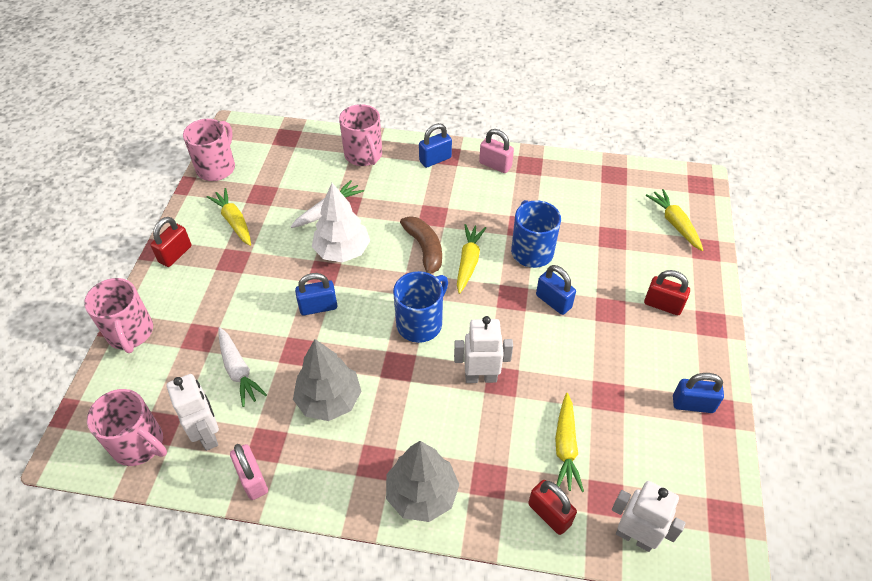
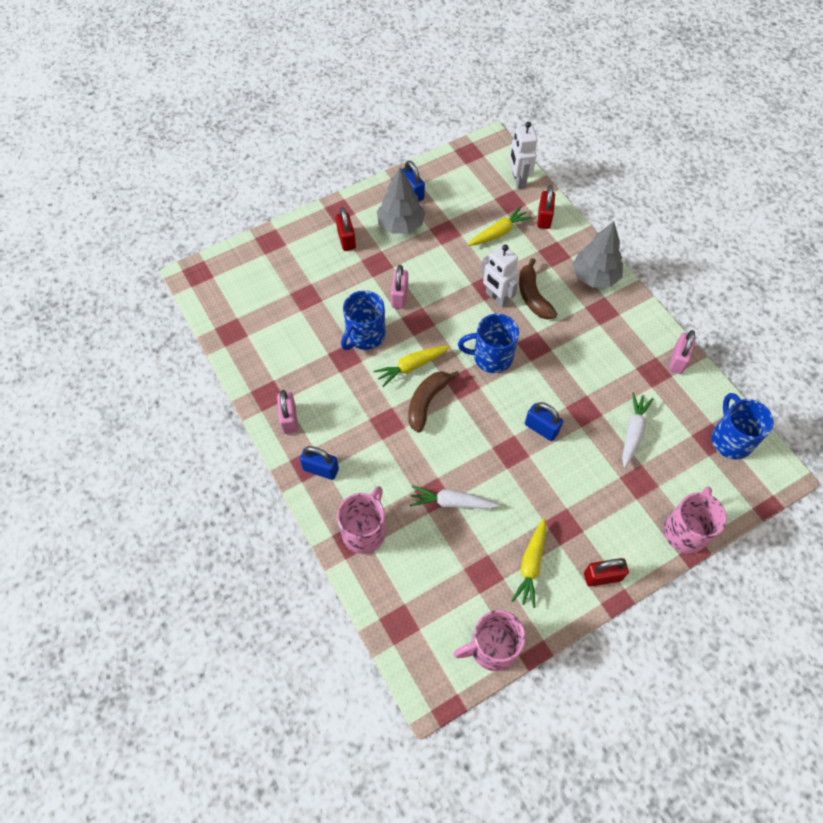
camera: 130 degrees left, 10 degrees up
(139, 444) = (730, 439): pink mug -> blue mug
(208, 434) = (684, 408): white robot -> none
(329, 400) = (595, 363): grey tree -> grey tree (401, 225)
(342, 251) = (480, 456): white tree -> none
(453, 410) = (533, 296): none -> brown banana
(553, 301) = (399, 296): blue padlock -> pink padlock
(675, 224) = (258, 268): yellow carrot -> none

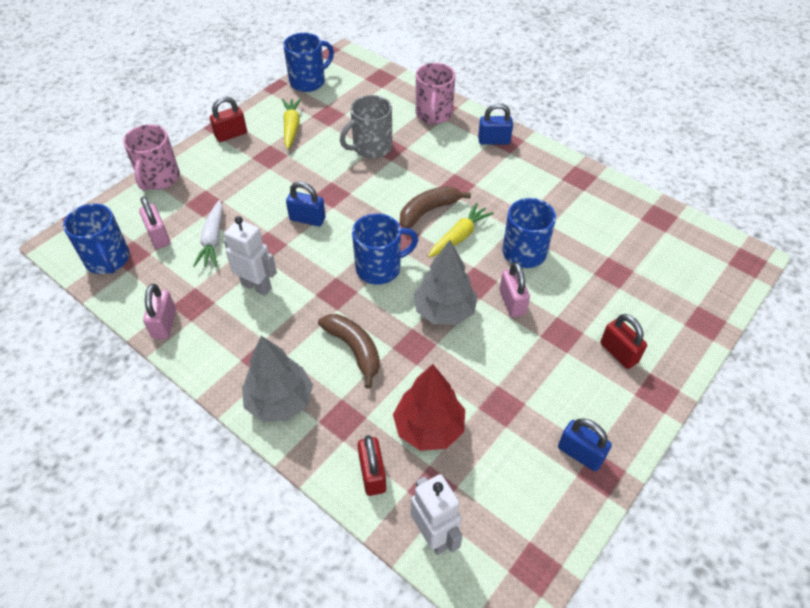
camera: 160 degrees right, 10 degrees down
(289, 419) = (546, 165): pink padlock -> pink padlock (159, 236)
(401, 225) = (565, 396): grey tree -> grey tree (444, 311)
(427, 402) = (428, 211): brown banana -> brown banana turned 135 degrees counterclockwise
(452, 502) = (371, 147): white carrot -> grey mug
(492, 648) = (308, 81): pink mug -> blue mug
(496, 298) = (398, 334): white robot -> white robot (257, 286)
(499, 232) = (429, 428): yellow carrot -> red tree

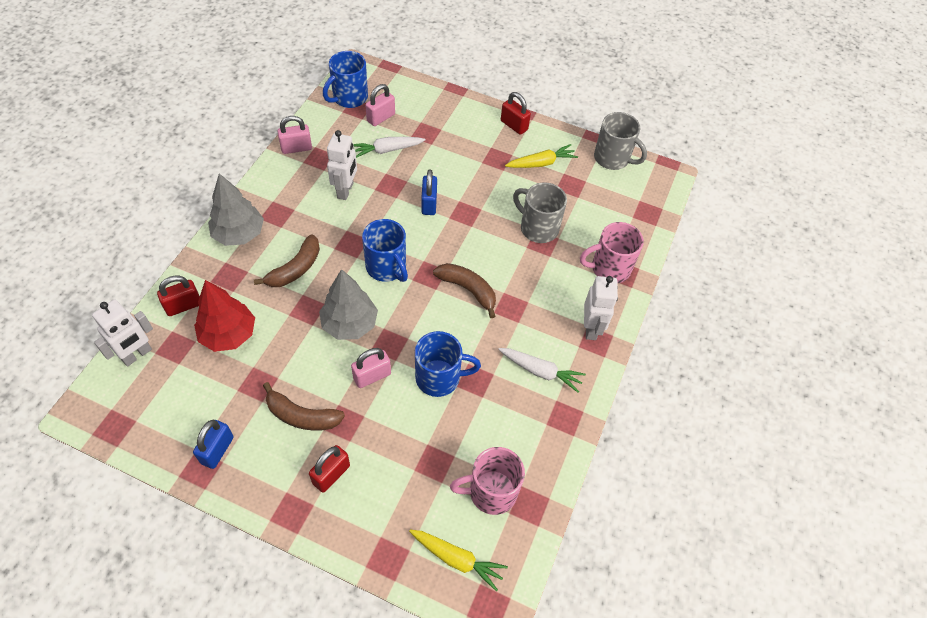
camera: 70 degrees right, 5 degrees up
(159, 178) = (443, 97): pink mug -> pink mug (491, 492)
(308, 81) = (612, 158): blue mug -> grey mug
(459, 236) = (442, 320): yellow carrot -> yellow carrot (457, 559)
(494, 141) = (591, 328): blue padlock -> white robot
(531, 182) = (540, 371): none -> white carrot
(549, 369) = (301, 416): none -> brown banana

